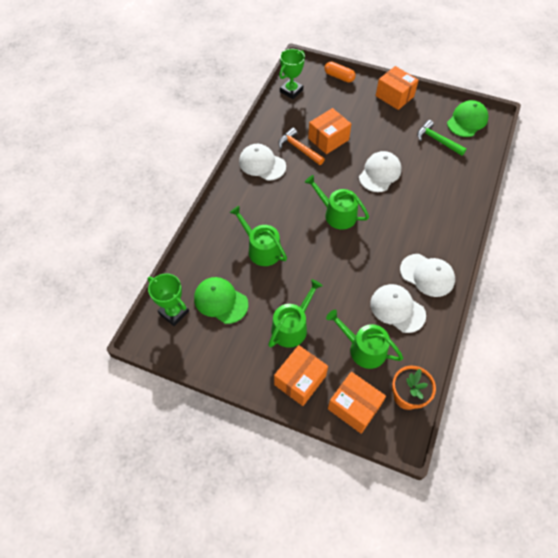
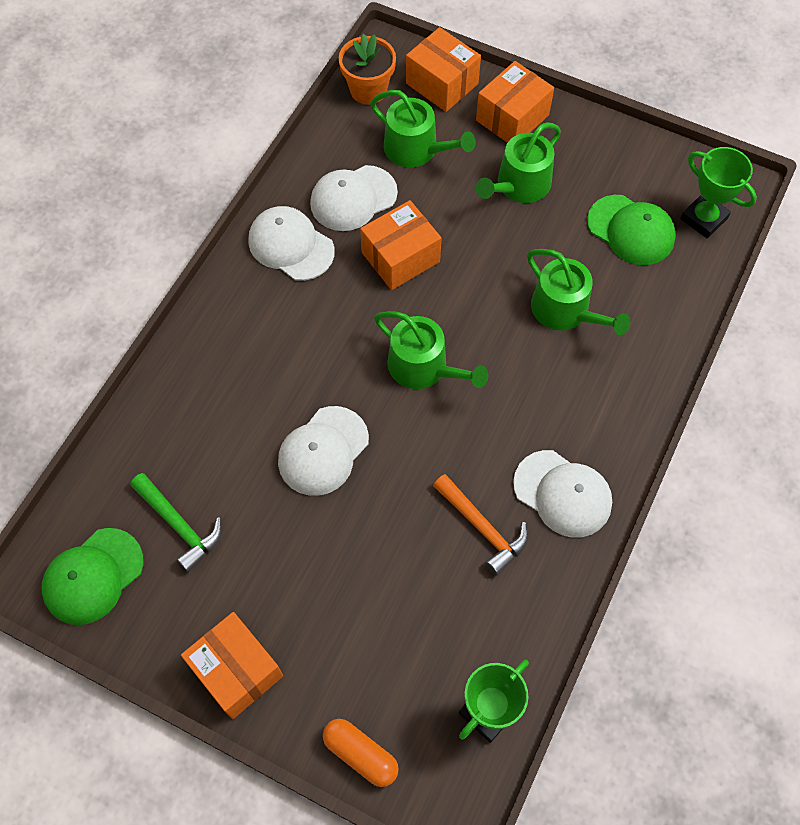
camera: 175 degrees left, 5 degrees up
(328, 139) = (416, 549): orange box -> orange box (400, 257)
(397, 309) = (353, 198): white cap -> white cap turned 105 degrees clockwise

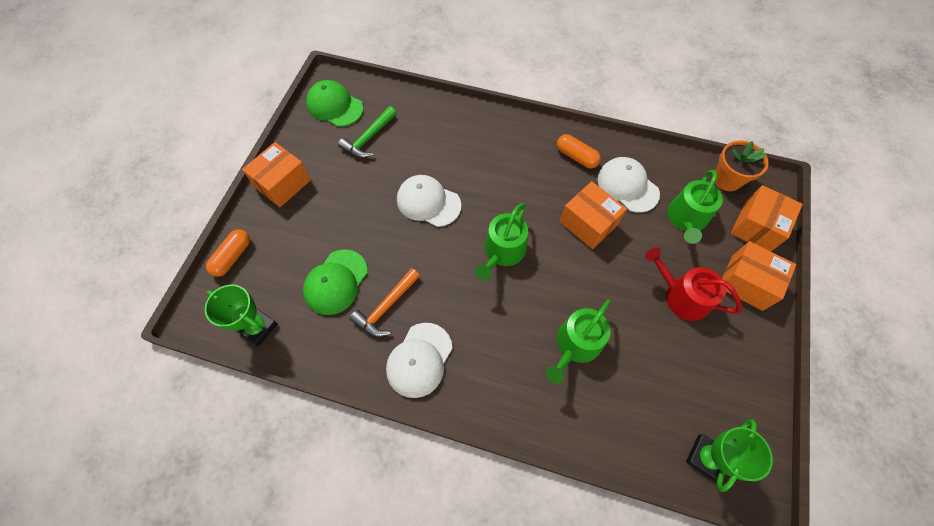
camera: 80 degrees right, 0 degrees up
(291, 245) = (576, 157): white cap -> orange capsule
(519, 185) = (682, 296): green watering can -> red watering can
(631, 230) = (670, 391): green cap -> green cap (336, 282)

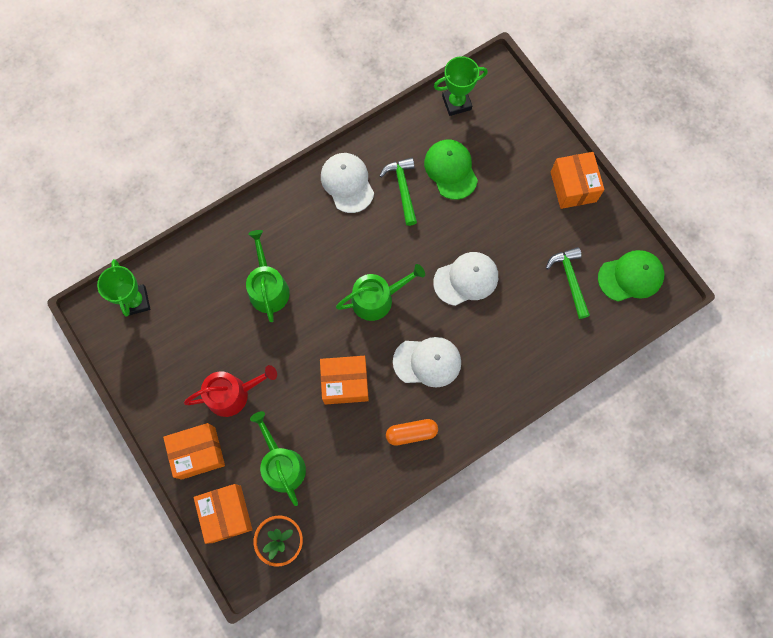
camera: 130 degrees right, 10 degrees up
(233, 257) = (529, 117): orange capsule -> none
(386, 307) = (403, 189): orange hammer -> green hammer
(502, 252) = (377, 298): green watering can -> green watering can turned 90 degrees clockwise
(627, 186) = (349, 448): white cap -> white cap (427, 362)

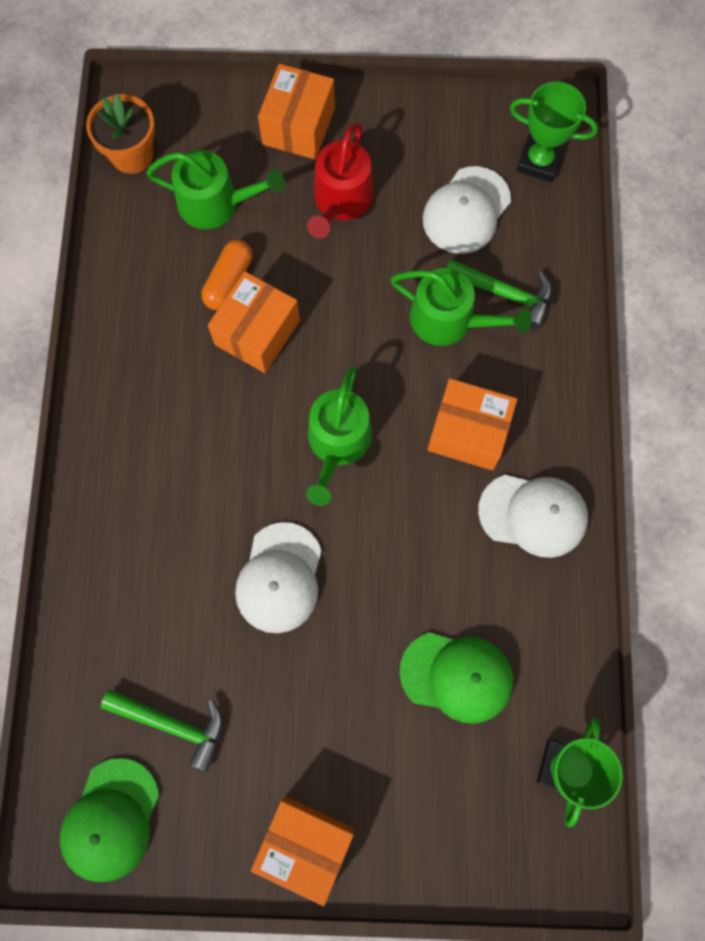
camera: 125 degrees right, 0 degrees up
(226, 514) = (207, 116): orange box -> orange box (468, 432)
(403, 189) = (473, 585): green hammer -> green hammer (504, 294)
(411, 433) = (136, 368): orange capsule -> orange capsule (228, 281)
(427, 362) = (208, 448): white cap -> white cap (466, 210)

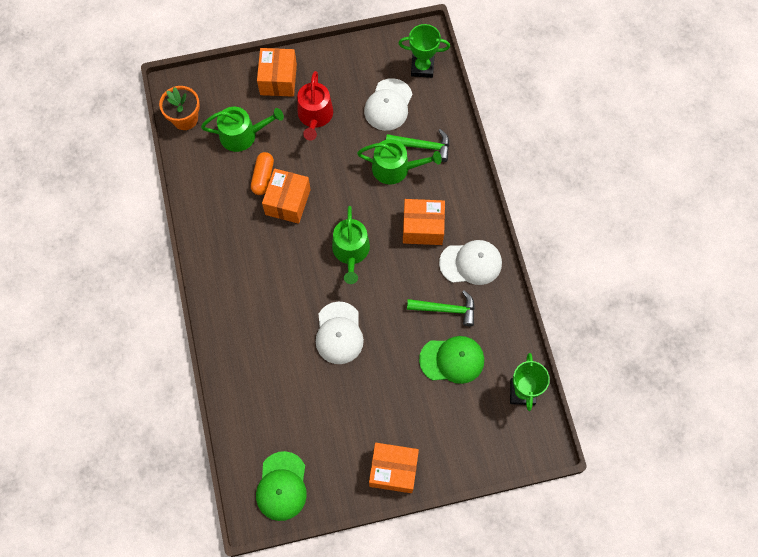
camera: 15 degrees left, 5 degrees down
(172, 724) = (301, 427): green hammer -> green hammer (446, 309)

